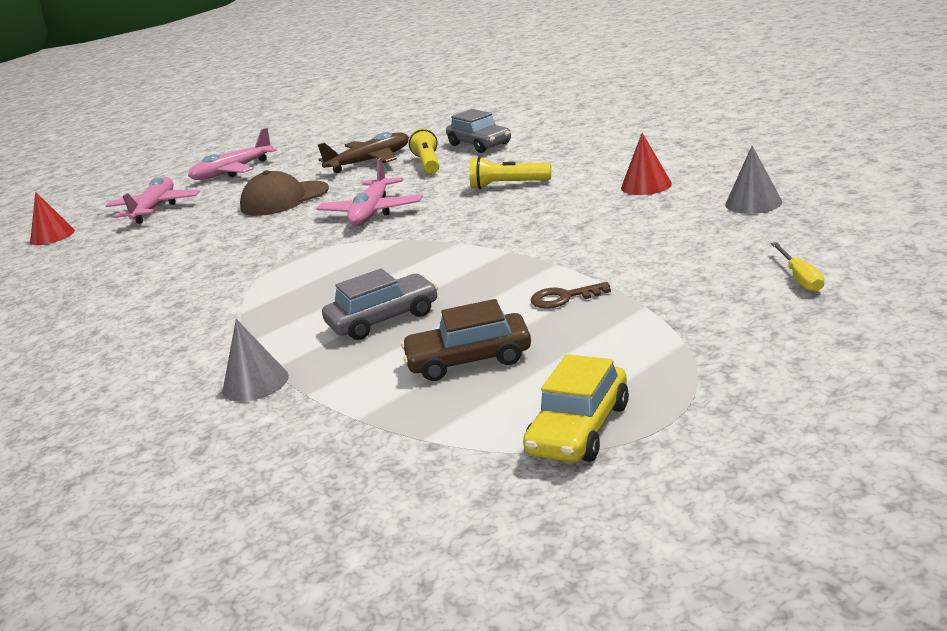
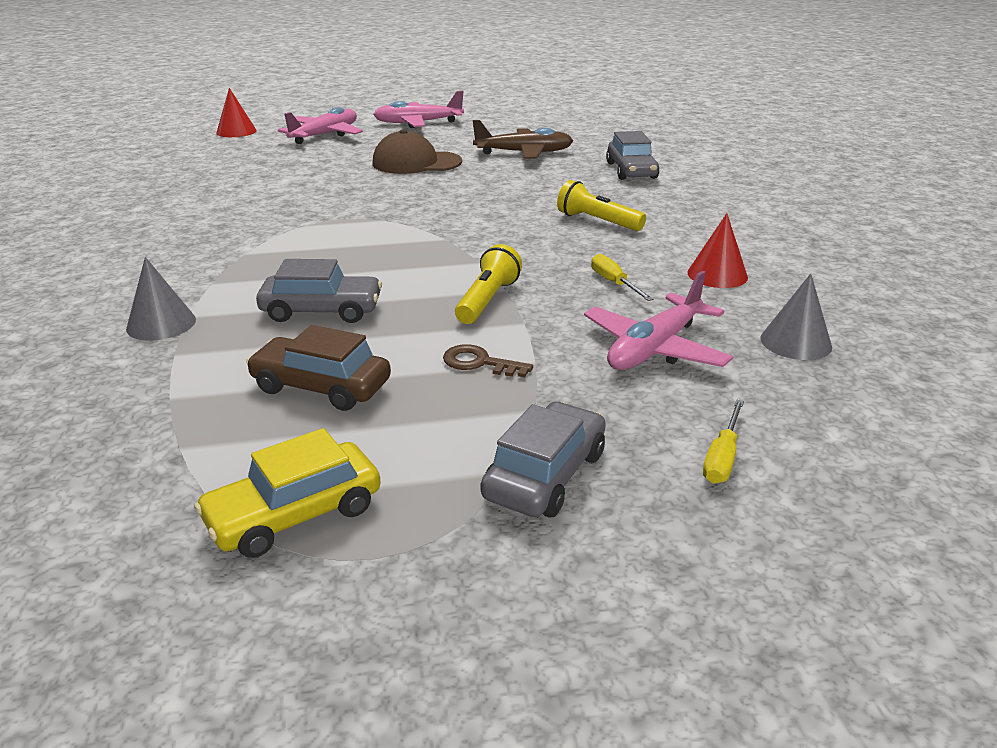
camera: 25 degrees right, 5 degrees up
(372, 212) = (457, 202): pink plane -> pink plane (654, 349)
(428, 163) = (564, 173): yellow flashlight -> yellow flashlight (487, 300)
(582, 216) = (614, 283): none -> yellow screwdriver
(709, 334) = (545, 475): none -> grey car

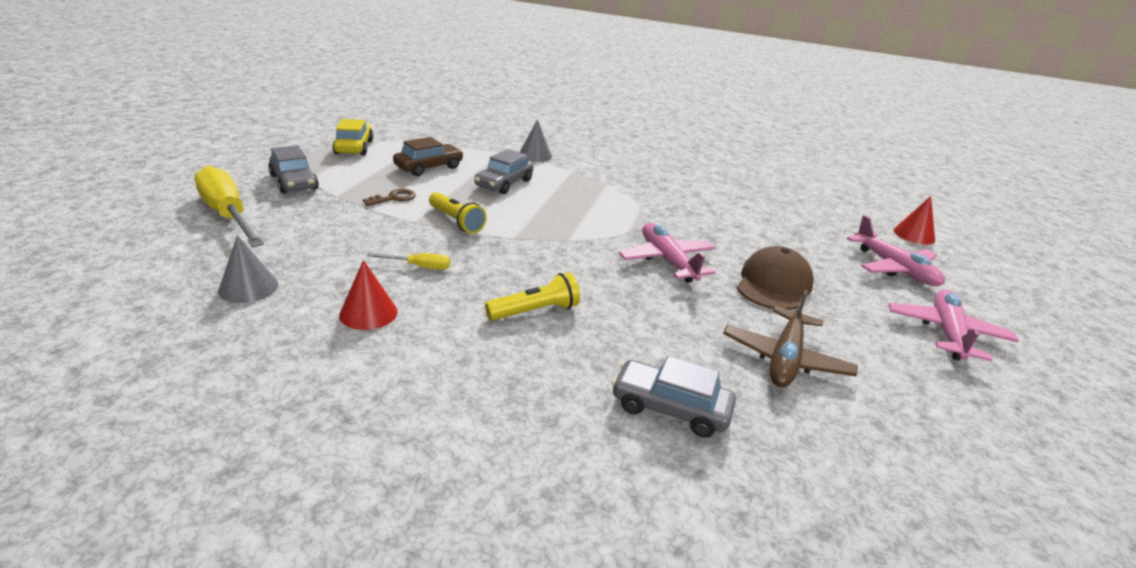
camera: 115 degrees right, 0 degrees up
(654, 349) = (327, 242): pink plane -> pink plane (667, 261)
(722, 457) = (228, 215): yellow screwdriver -> yellow screwdriver, size x2.28

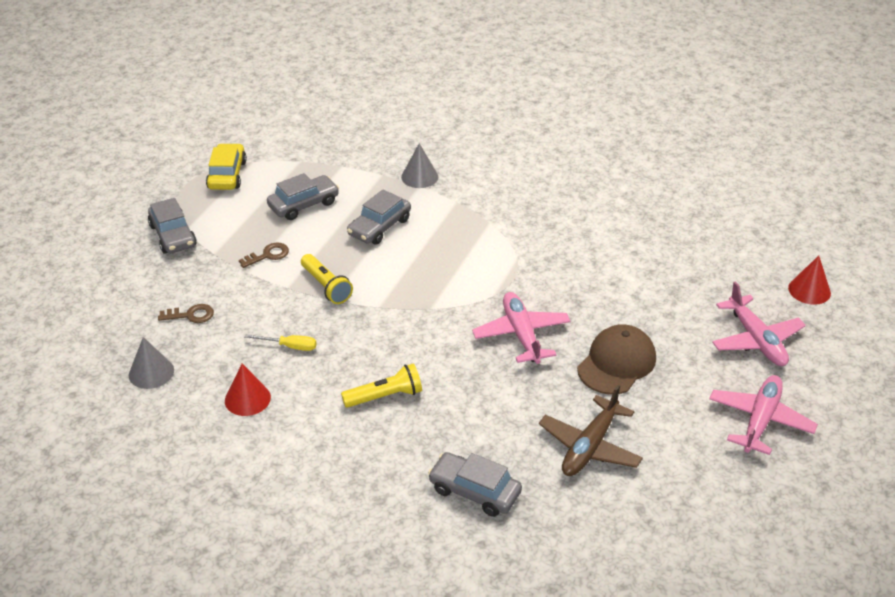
camera: 10 degrees right, 10 degrees up
(228, 215) = (121, 285): yellow screwdriver -> none
(305, 239) = (191, 315): none -> brown key
(429, 167) = (303, 204): brown car -> grey car

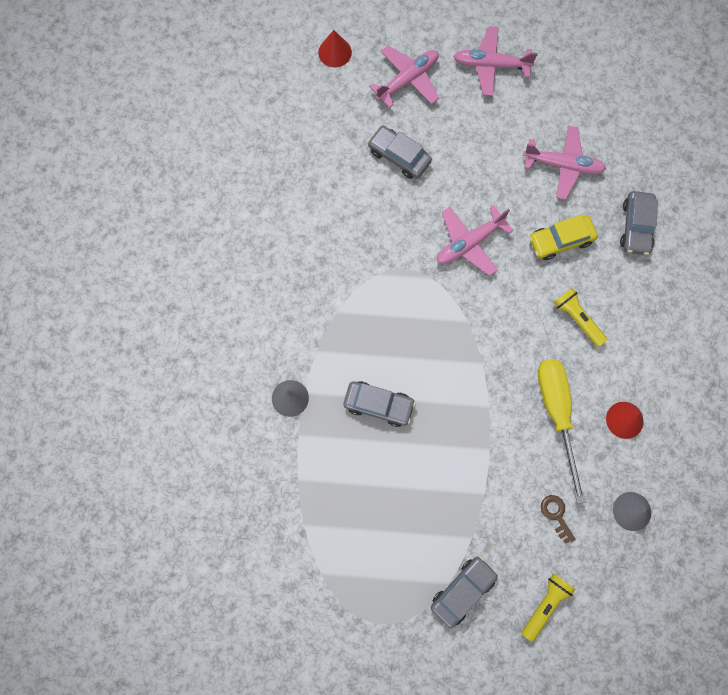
camera: 110 degrees left, 35 degrees up
(227, 175) = (352, 588): yellow car -> yellow car (560, 240)
(268, 255) = (455, 487): brown key -> none
(289, 346) = (557, 414): yellow screwdriver -> yellow screwdriver, size x2.28
(303, 204) = (371, 489): grey car -> grey car (399, 156)
(326, 286) = (475, 417): yellow flashlight -> yellow flashlight (545, 605)
(589, 447) = (563, 165): brown plane -> pink plane
(616, 363) = (472, 168): brown cap -> none

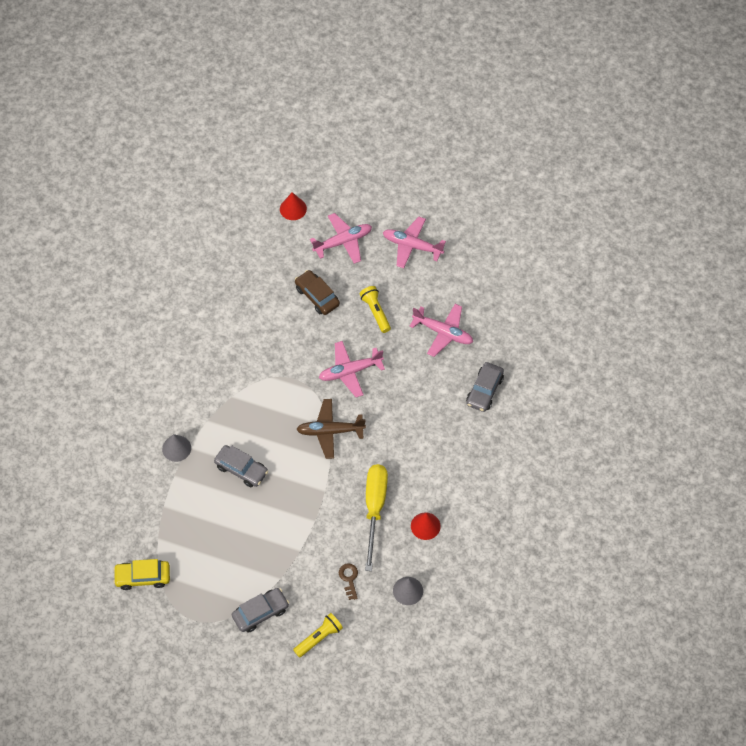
camera: 15 degrees right, 15 degrees down
(399, 156) = (317, 296): grey car -> brown car
(470, 327) = (330, 431): none -> brown plane
(560, 240) = (421, 386): yellow car -> yellow car (143, 577)
(577, 319) = (414, 445): yellow flashlight -> yellow flashlight (375, 312)

